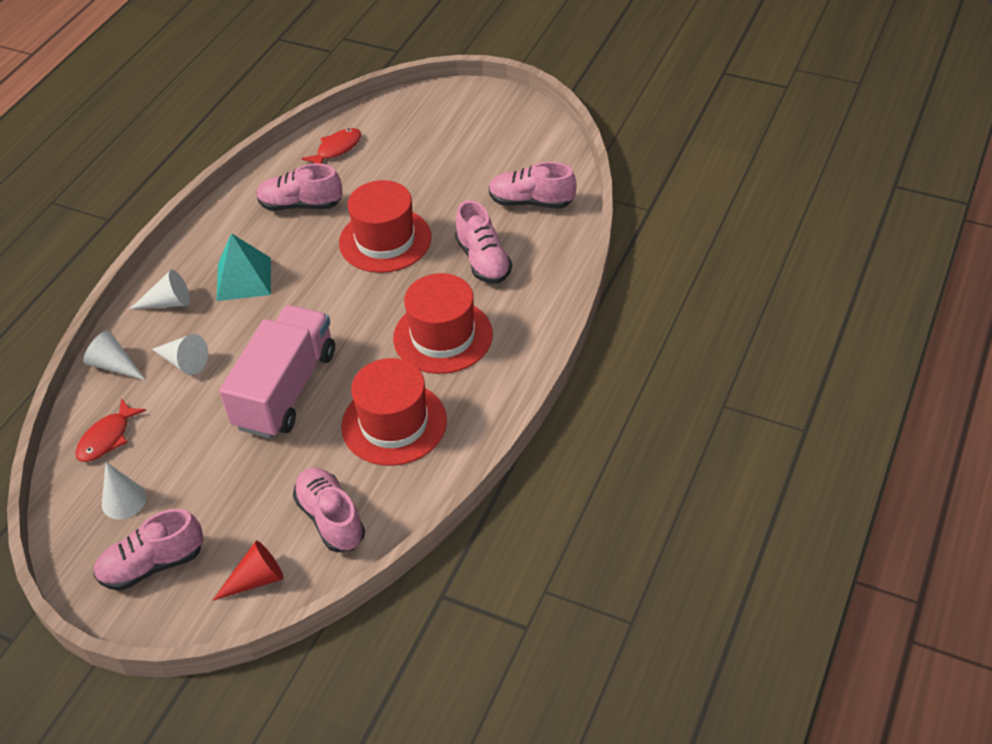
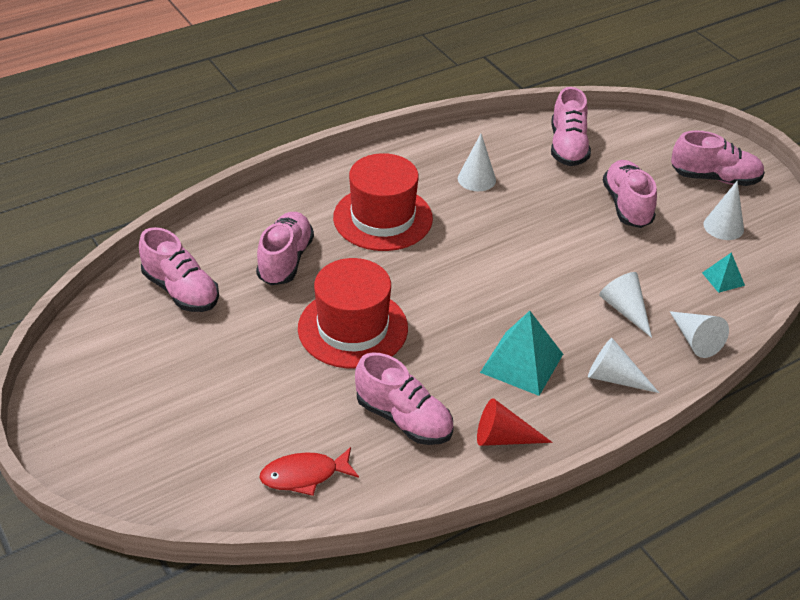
camera: 150 degrees left, 5 degrees down
(107, 438) = (723, 279): red fish -> turquoise pyramid
(231, 473) = (627, 205): none -> pink shoe
(256, 579) = (642, 139): red cone -> red cone (503, 438)
(286, 389) = (545, 242): pink truck -> none
(394, 423) = (476, 179): red hat -> white cone

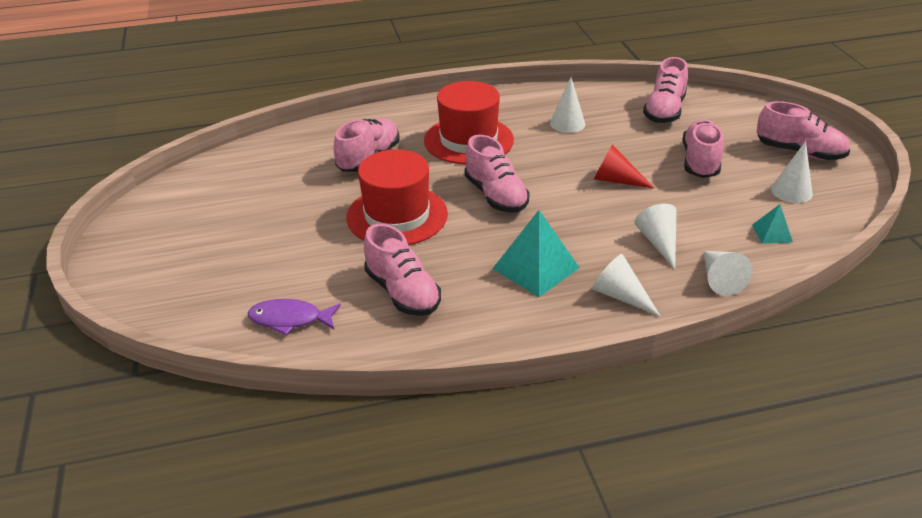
camera: 20 degrees right, 5 degrees down
(181, 291) = (272, 166): pink shoe -> pink shoe (496, 195)
(304, 475) = (290, 319): red fish -> purple fish
(503, 438) = (486, 325): red cone -> red cone (616, 180)

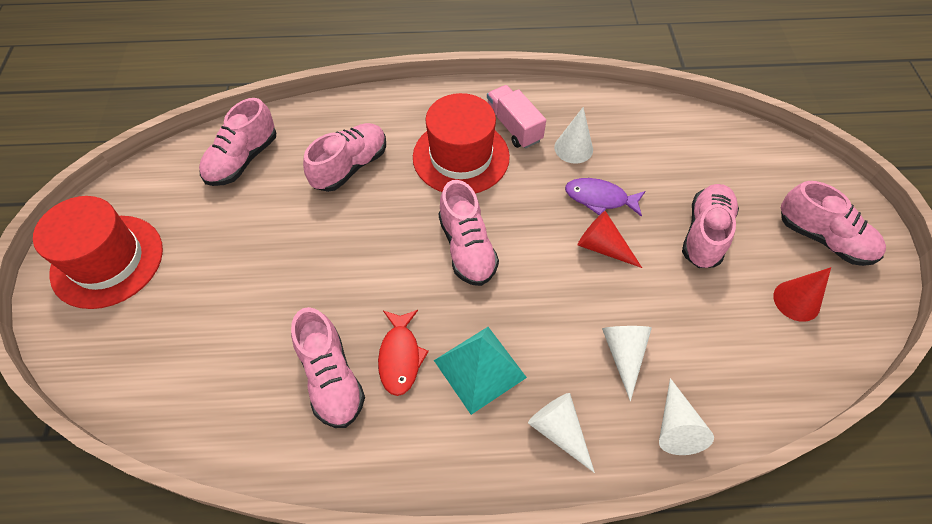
camera: 10 degrees right, 20 degrees up
(290, 319) = (208, 395): purple fish -> purple fish (600, 198)
(397, 215) = (356, 260): red hat -> red hat (107, 261)
(461, 270) = (400, 357): none -> red fish
(509, 116) = (513, 127): none -> pink truck
(664, 111) = (686, 146): pink shoe -> pink shoe (242, 160)
(772, 233) = (755, 364): turquoise pyramid -> none
(791, 191) = (796, 301): white cone -> red cone

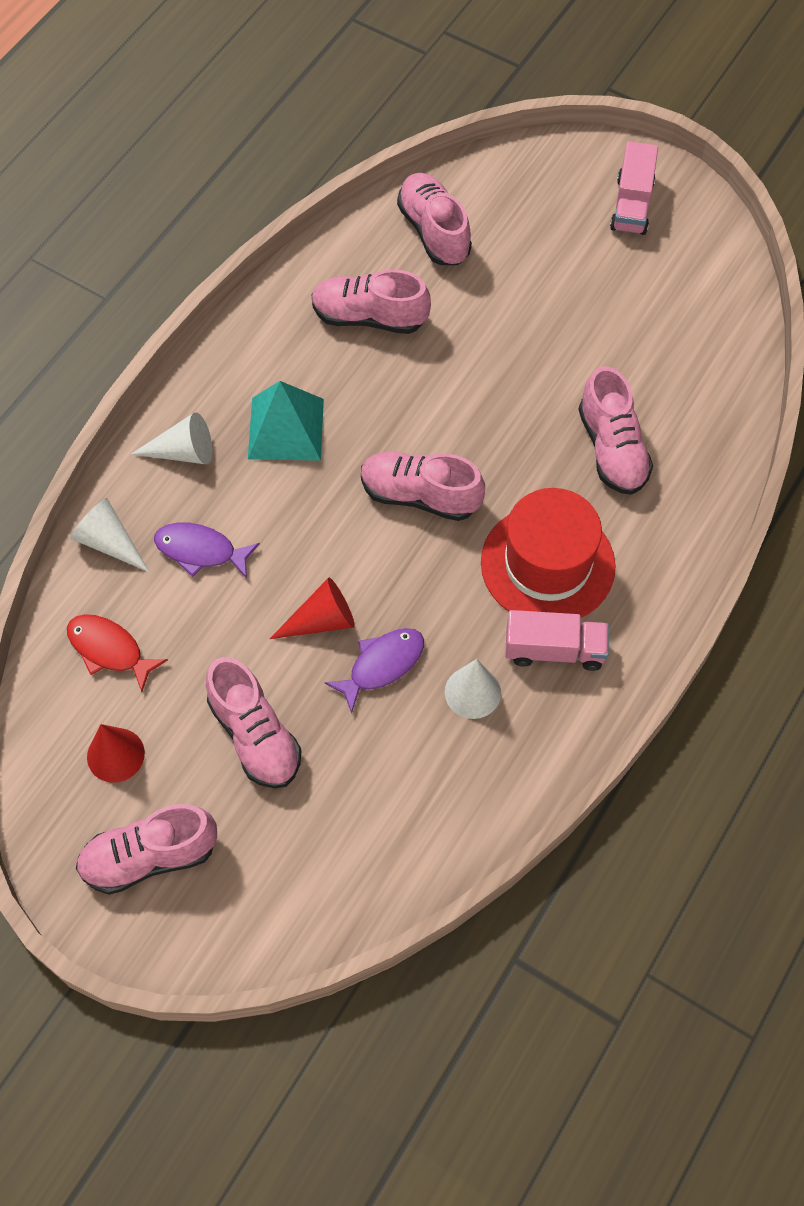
camera: 125 degrees right, 5 degrees up
(107, 261) = (631, 205): red hat -> pink truck
(242, 160) = (695, 356): pink shoe -> pink shoe (434, 231)
(400, 357) = (347, 376): red fish -> red fish (109, 650)
(624, 355) = (200, 551): white cone -> purple fish

